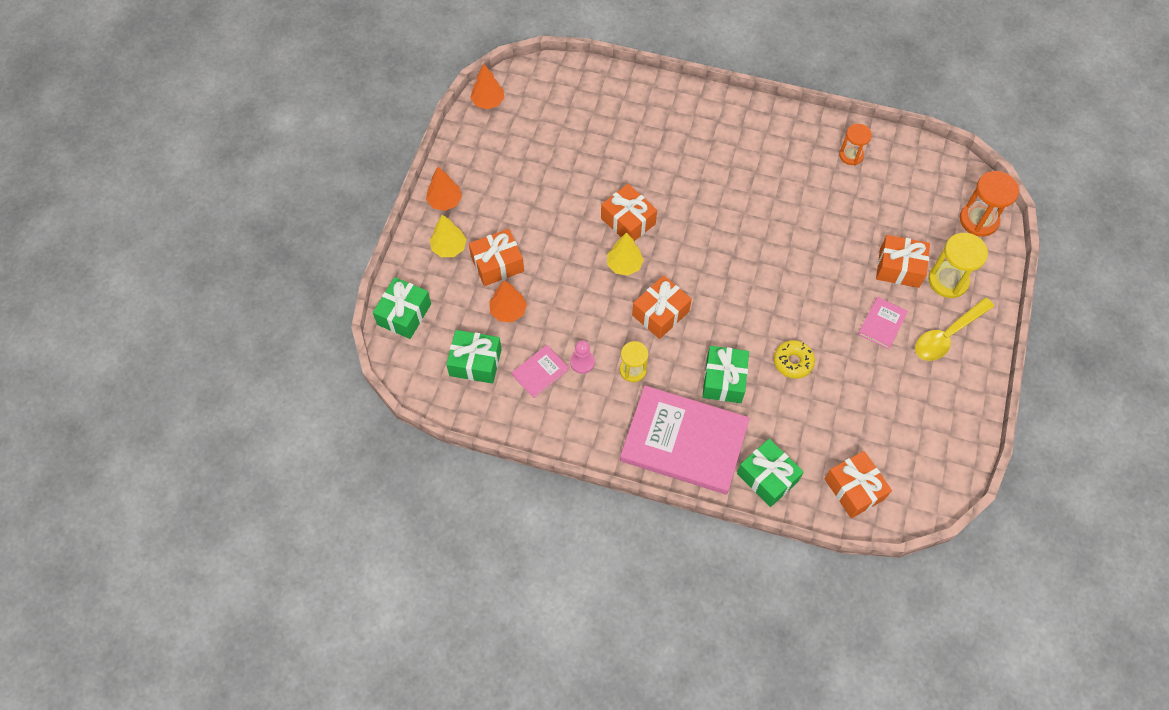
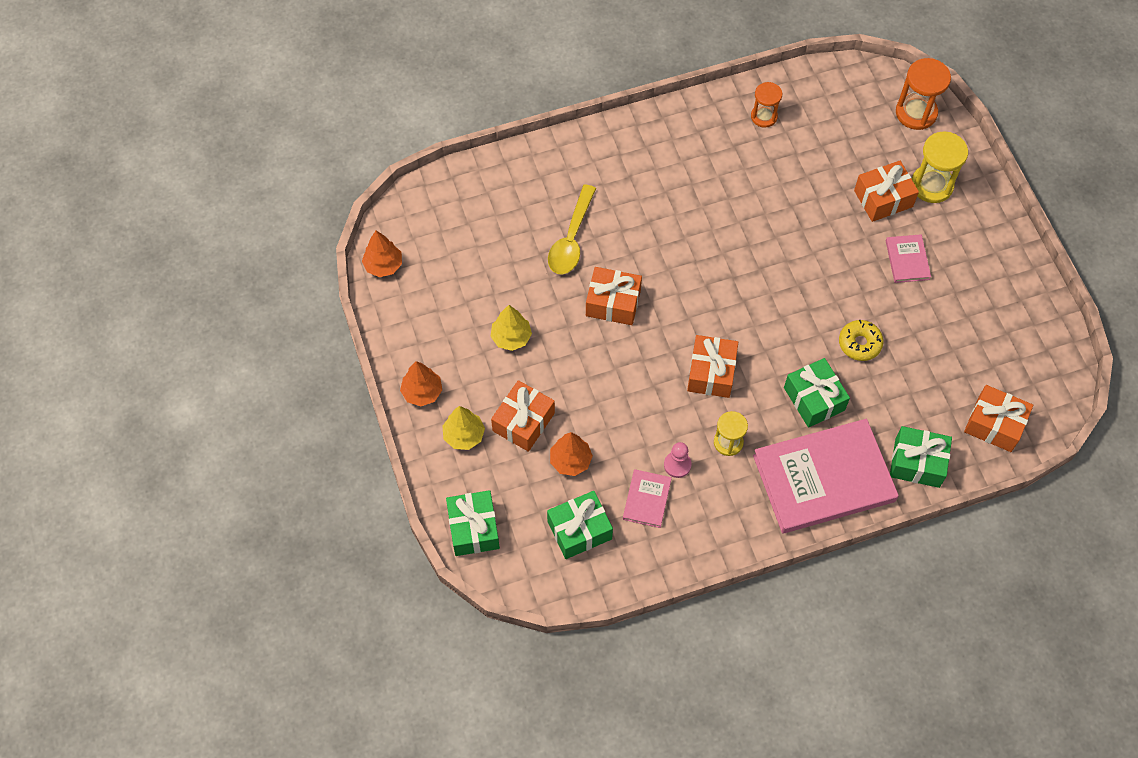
camera: 35 degrees left, 0 degrees up
(624, 265) = (642, 347): yellow tree -> yellow tree (511, 337)
(947, 335) = (967, 236): yellow spoon -> yellow spoon (571, 239)

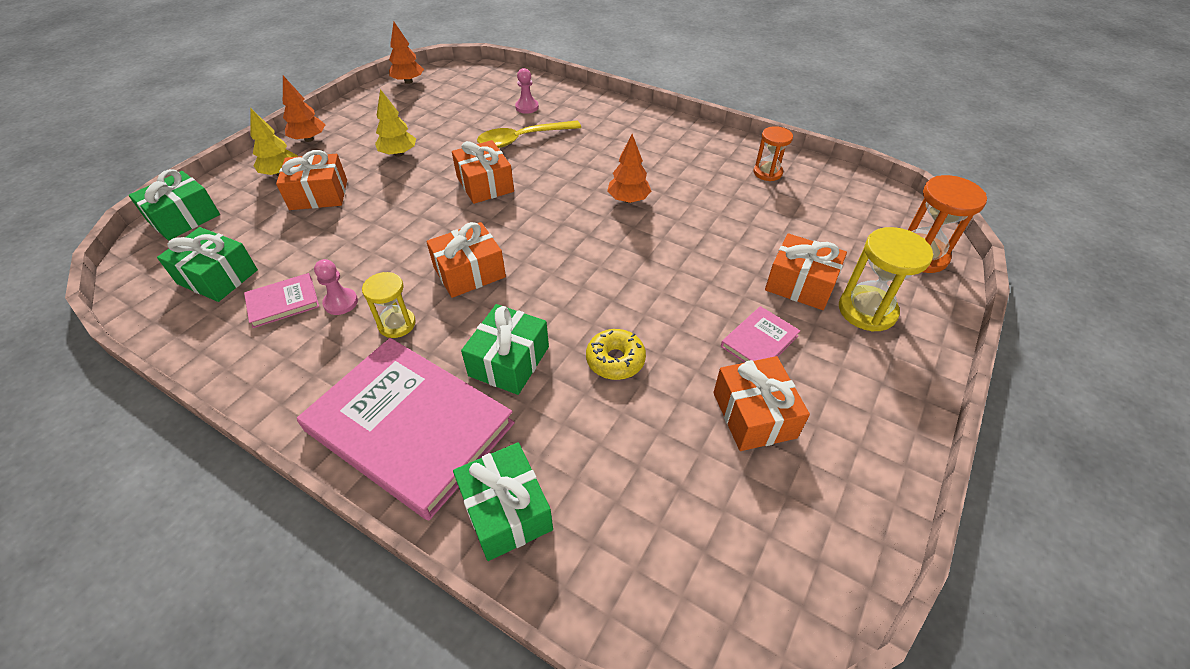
camera: 50 degrees right, 15 degrees down
(522, 203) = (527, 107): none -> pink pawn
(570, 461) = (296, 236): orange tree -> orange tree (628, 200)
(994, 424) = (642, 568): orange gift -> orange gift (754, 415)

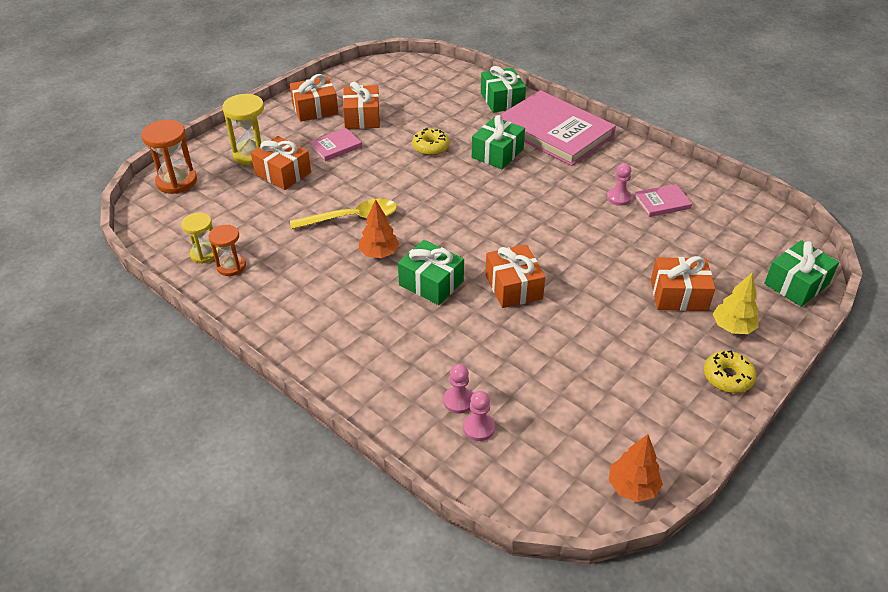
camera: 170 degrees left, 5 degrees down
(218, 277) = (725, 226): green gift -> green gift (431, 283)
(309, 139) = (727, 377): orange tree -> yellow donut
(397, 324) = (574, 180): yellow hourglass -> yellow hourglass (204, 254)
(399, 154) = (611, 339): yellow tree -> none
(469, 272) = (525, 208): orange gift -> orange gift (315, 109)
(510, 96) = (479, 427): none -> pink pawn
(522, 139) = (470, 343): yellow spoon -> yellow spoon (352, 218)

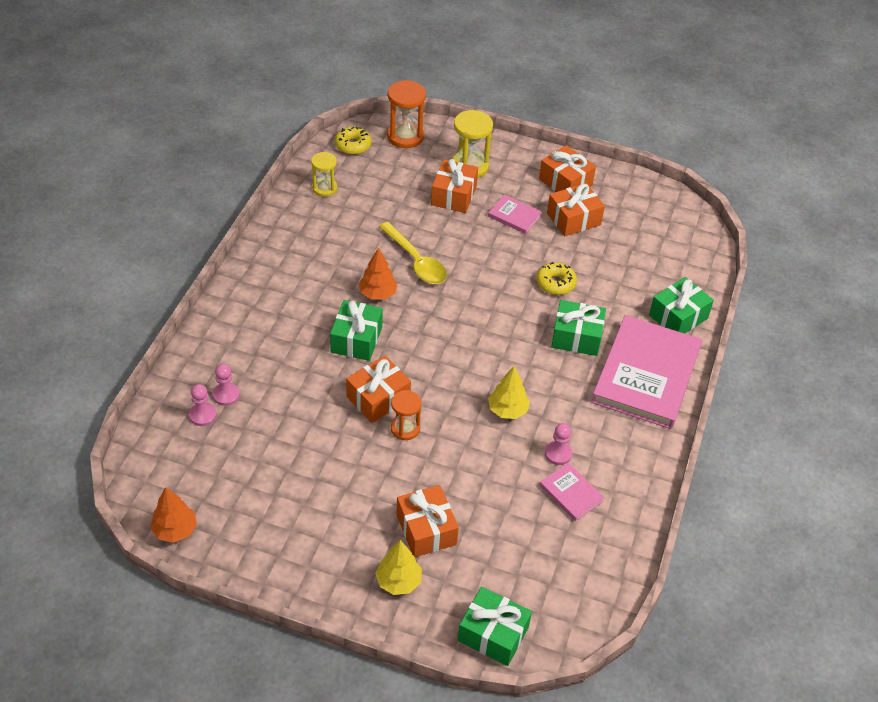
camera: 65 degrees right, 5 degrees up
(231, 266) = (317, 209): orange hourglass -> orange hourglass (405, 428)
(561, 212) = (507, 410): none -> yellow tree
(727, 377) = (327, 584): yellow donut -> yellow donut (353, 145)

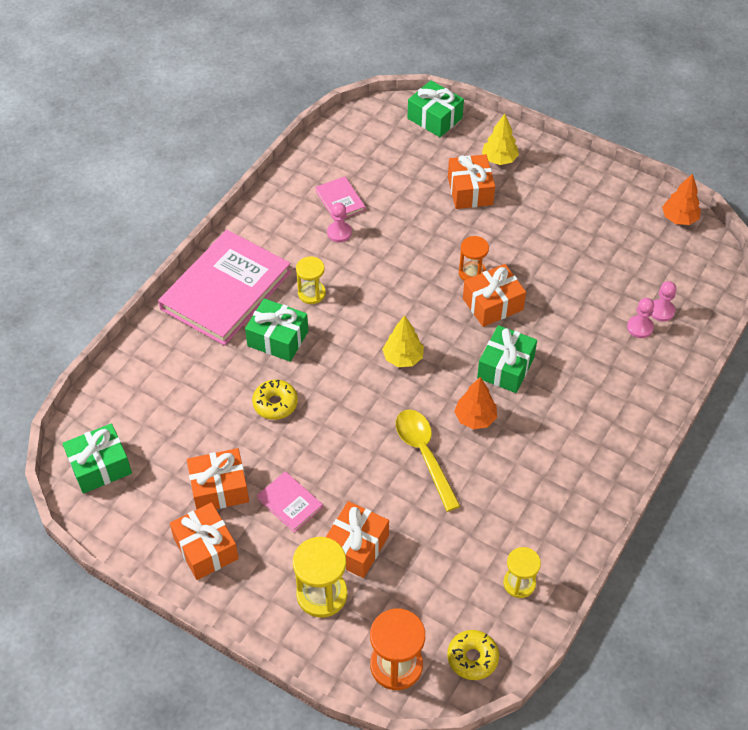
camera: 165 degrees left, 5 degrees up
(507, 410) = (372, 276): yellow tree -> yellow tree (403, 358)
(562, 384) = (311, 293): none -> yellow hourglass
(678, 317) = (162, 346): green gift -> green gift (100, 466)

